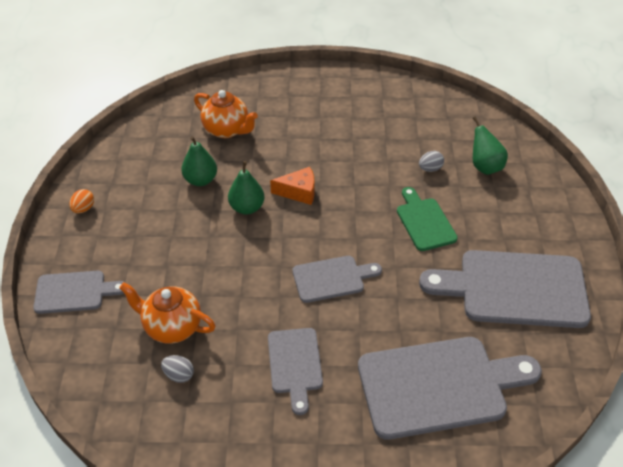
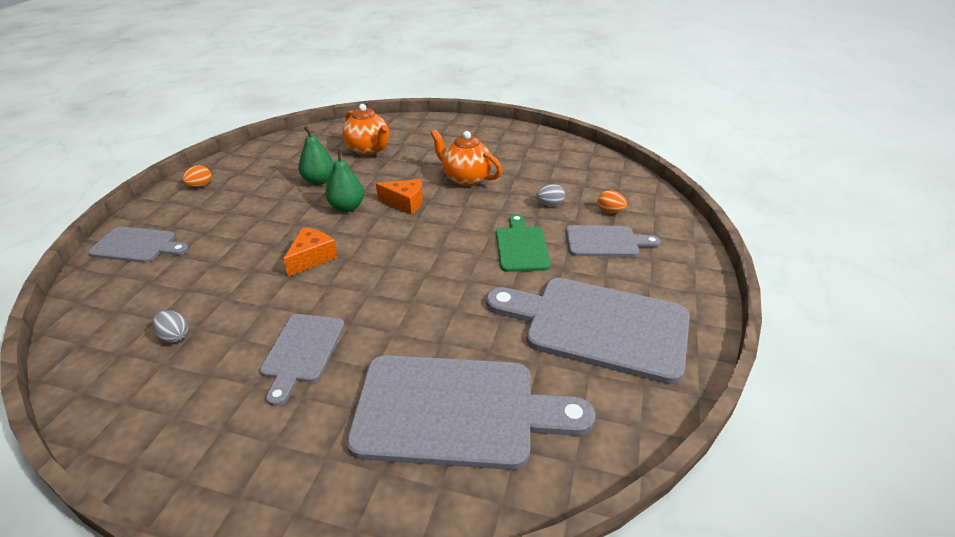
camera: 15 degrees right, 10 degrees down
(172, 327) = (202, 291): orange teapot -> orange teapot (466, 178)
(248, 271) = (312, 258): none -> orange cheese
(332, 278) = (393, 279): grey cutting board -> grey cutting board (605, 242)
(485, 167) = (610, 211): green pear -> orange egg

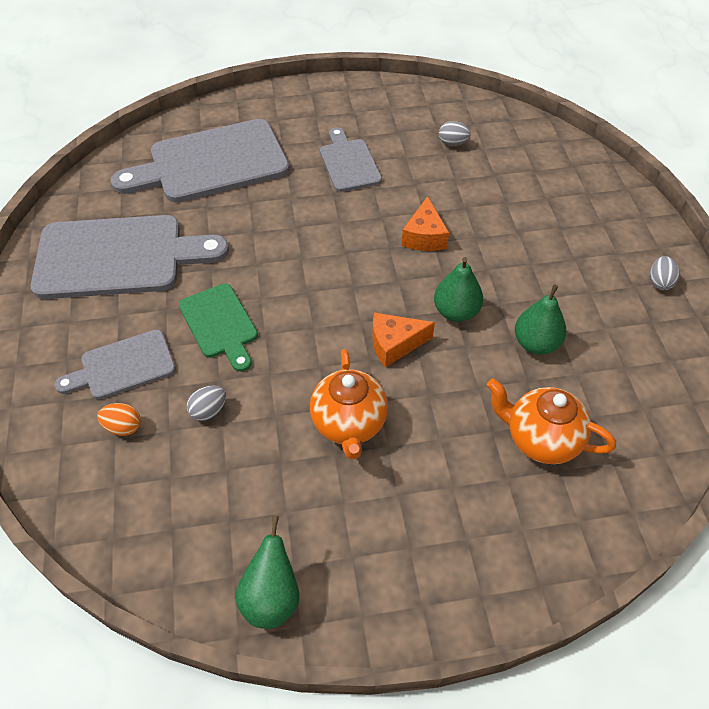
camera: 155 degrees right, 15 degrees up
(137, 246) = (598, 194): grey cutting board -> none
(200, 185) = (660, 282): orange egg -> grey egg
(466, 178) = (349, 424): orange teapot -> orange teapot turned 75 degrees clockwise
(545, 140) = (271, 598): none -> green pear

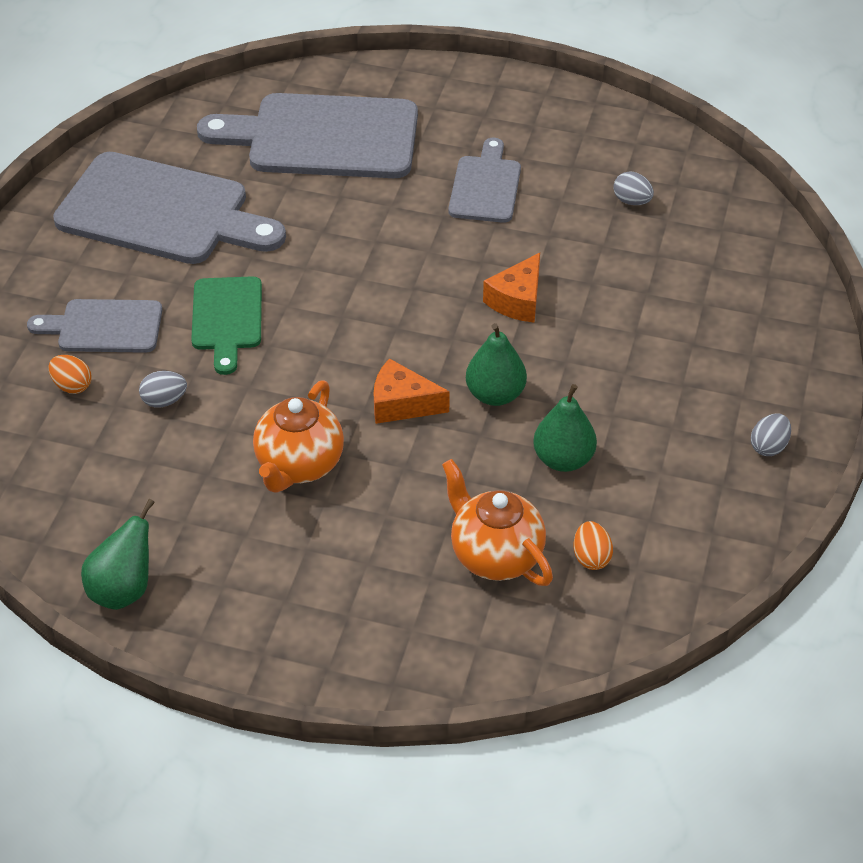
camera: 25 degrees right, 5 degrees down
(607, 412) = (591, 557): none -> orange egg

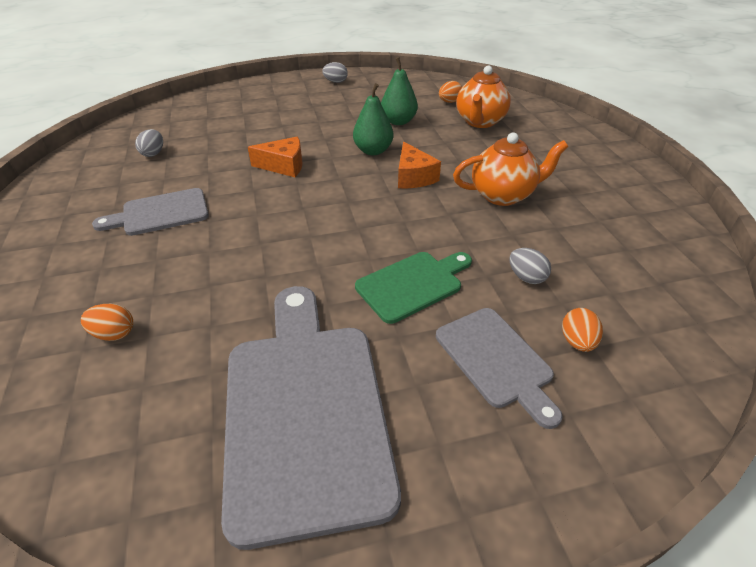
camera: 120 degrees left, 5 degrees down
(124, 589) = (672, 221): green pear -> none
(324, 137) = (114, 334): grey cutting board -> orange egg

